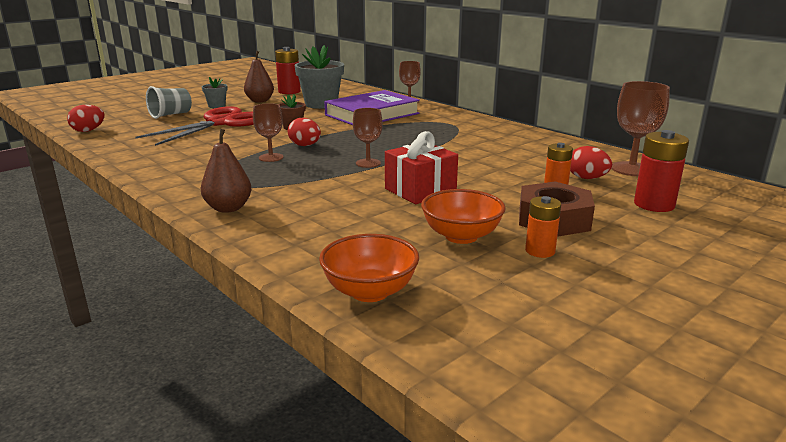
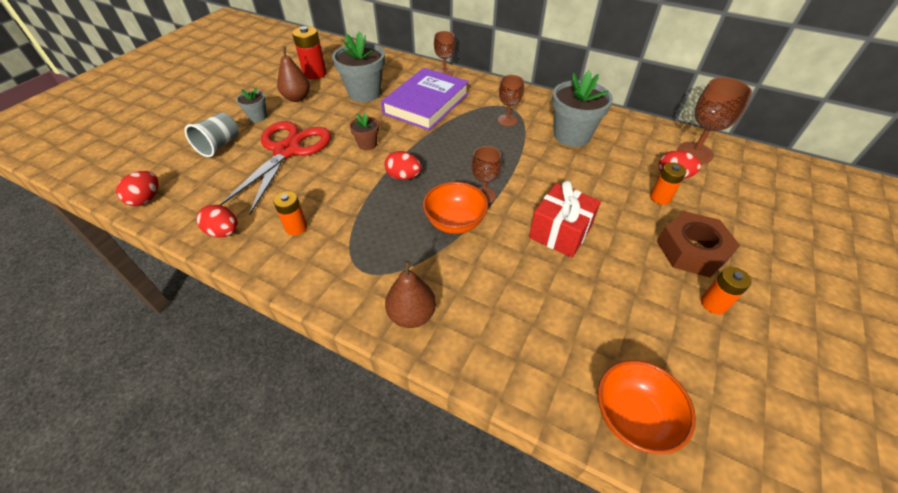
camera: 20 degrees left, 25 degrees up
(127, 151) = (224, 232): none -> red egg
(184, 156) = (296, 227): none -> orange battery
(271, 157) = (386, 207): brown goblet -> brown goblet (507, 120)
(461, 236) = (642, 300): orange bowl -> orange bowl (455, 222)
(499, 145) = (572, 135): none -> grey flower pot
(654, 204) = (744, 205): red battery -> none

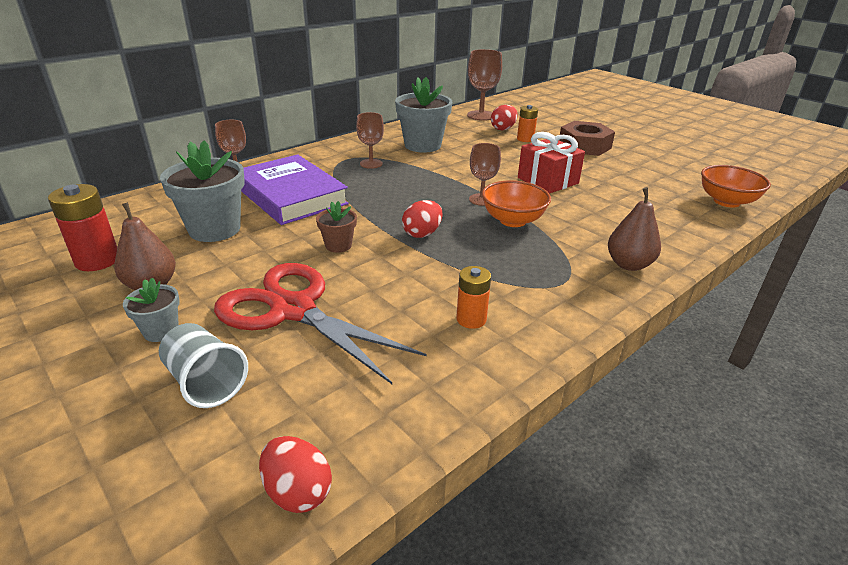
camera: 70 degrees left, 15 degrees down
(224, 232) = (448, 387): red egg -> none
(713, 304) = (634, 154): orange battery -> none

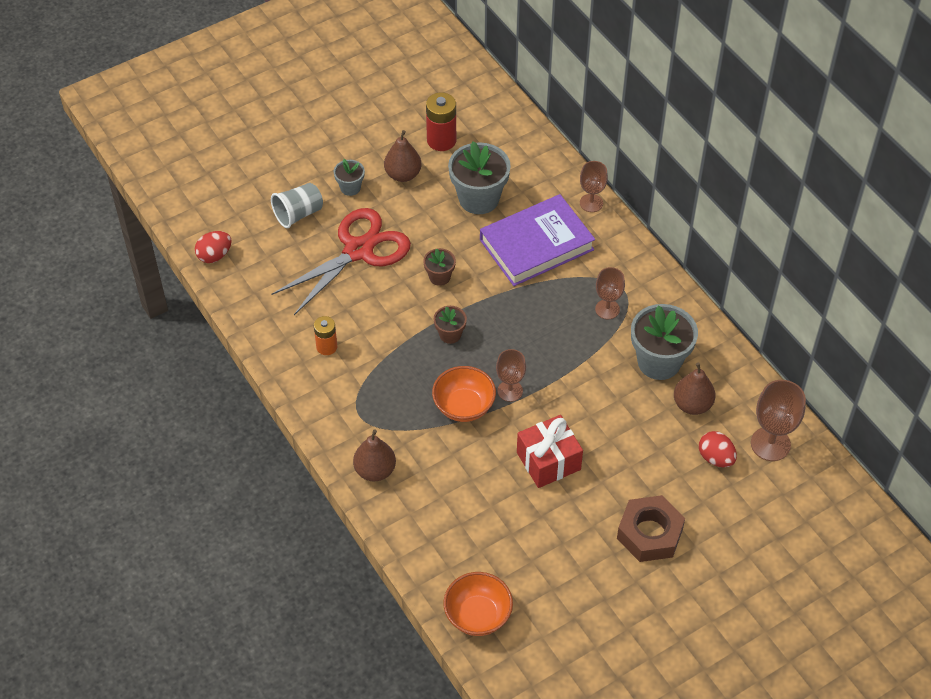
camera: 100 degrees right, 20 degrees up
(422, 233) = (450, 334): red egg -> brown flower pot
(459, 135) = (692, 405): none -> brown pear
(525, 139) = (676, 473): orange battery -> none

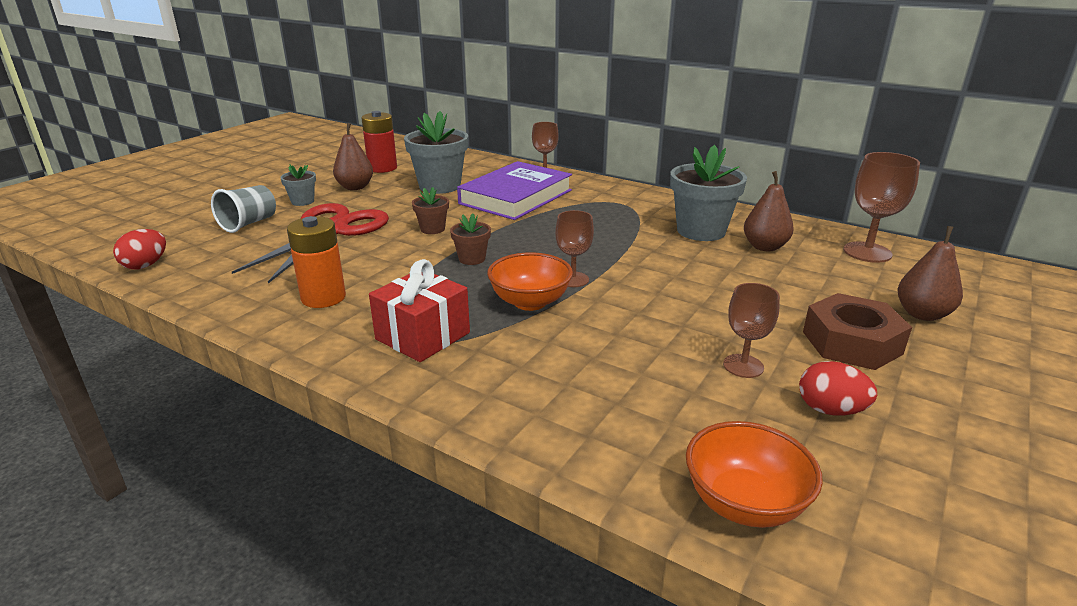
camera: 25 degrees left, 25 degrees down
(326, 347) = (323, 297): orange battery -> orange battery, size x1.54
(375, 470) = (453, 384): brown pear -> brown pear (922, 314)
(548, 461) = (670, 317): red gift -> red gift (423, 336)
(607, 309) = (618, 214): brown goblet -> brown goblet (743, 366)
(715, 458) = (834, 272): red egg -> red egg (830, 410)

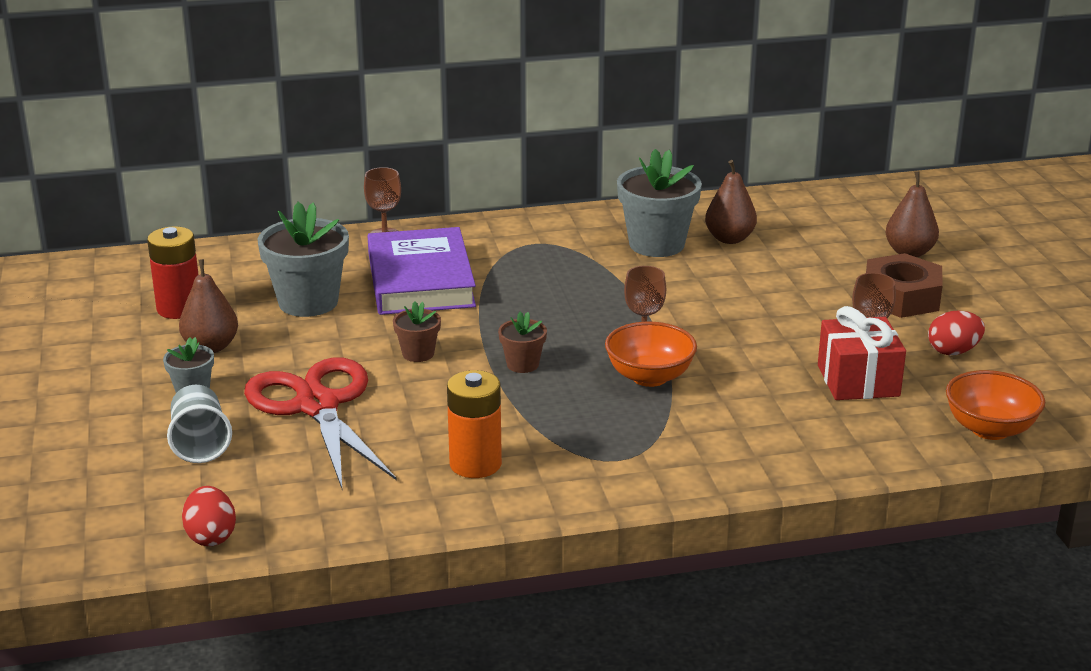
camera: 45 degrees left, 0 degrees up
(423, 336) = (628, 446): red gift -> red gift (858, 380)
(867, 252) = (805, 210): brown goblet -> none

